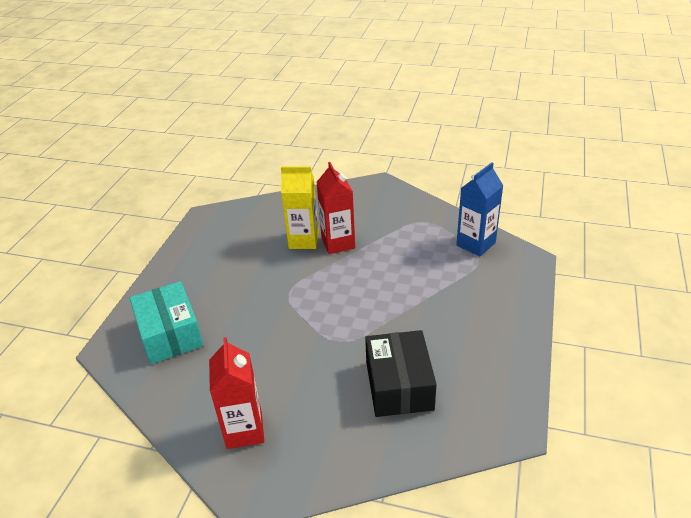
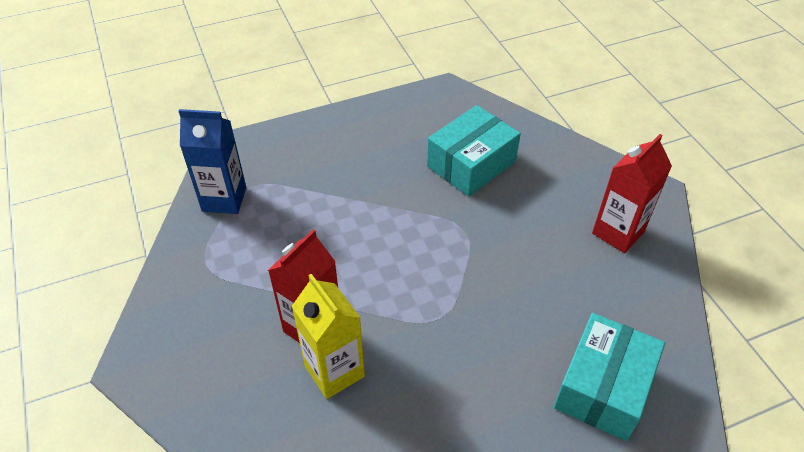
camera: 130 degrees left, 10 degrees up
(399, 385) = (471, 164): black box -> turquoise box

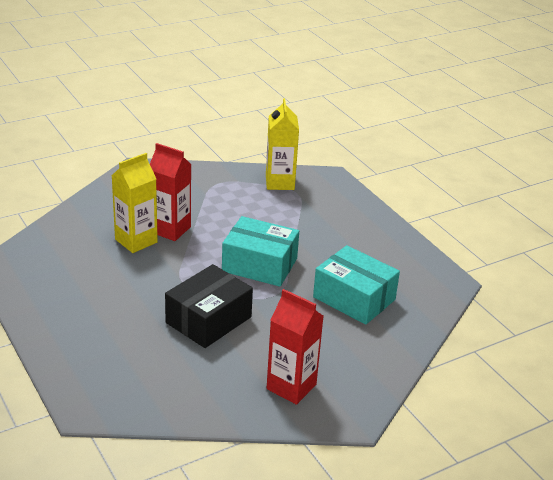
camera: 80 degrees right, 15 degrees down
(224, 199) = (280, 182): blue carton -> yellow carton
(511, 296) = (208, 320): none -> black box
(603, 387) = (126, 366): turquoise box -> turquoise box (259, 265)

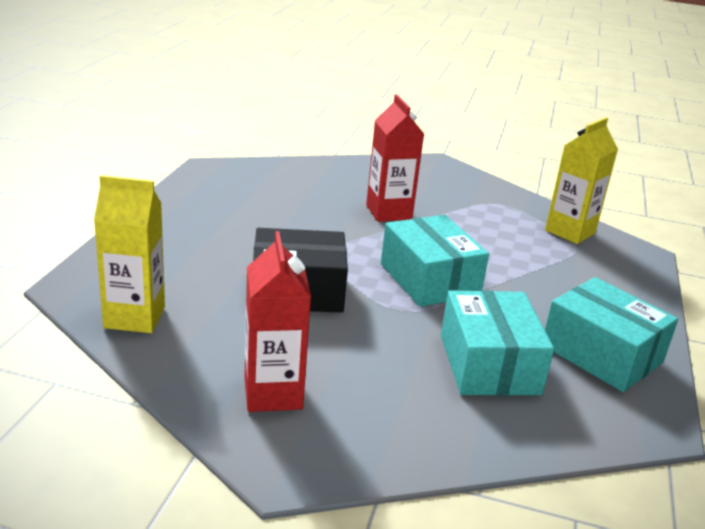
camera: 45 degrees right, 5 degrees down
(136, 241) = (342, 205): yellow carton -> yellow carton (134, 317)
(389, 257) = (601, 354): none -> turquoise box

